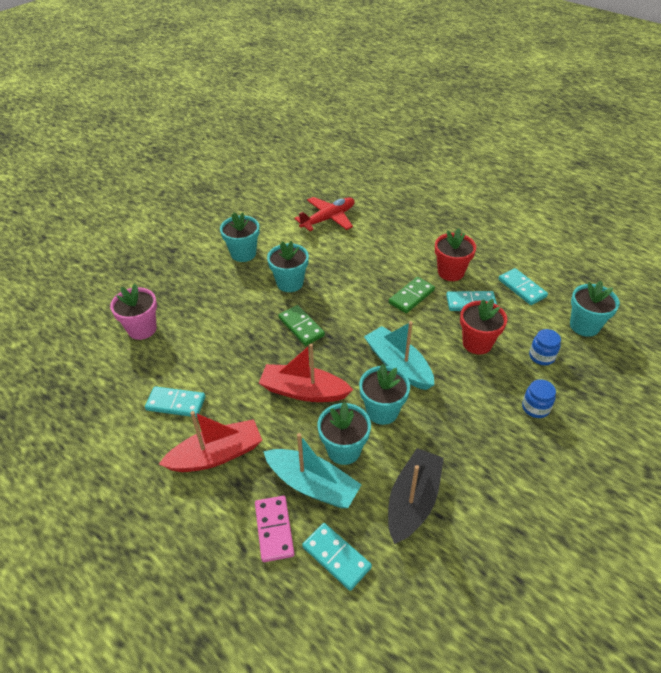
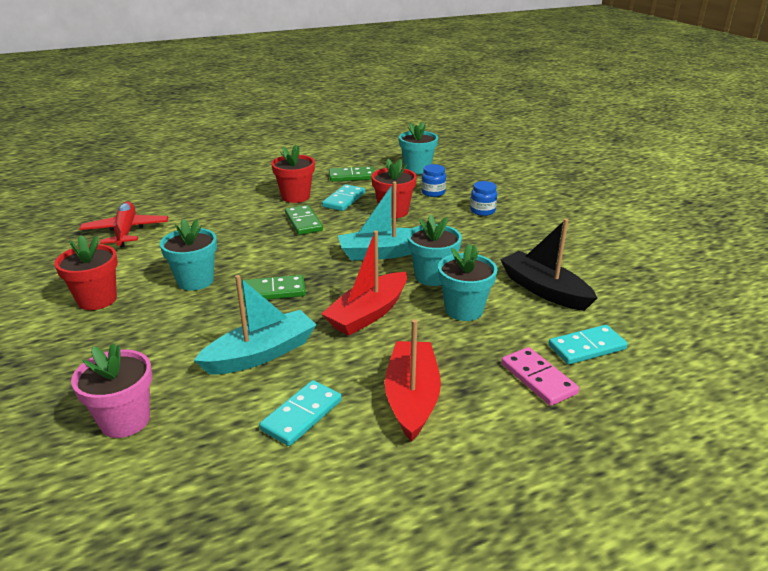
camera: 65 degrees left, 15 degrees down
(243, 253) = (97, 299): turquoise flower pot -> red flower pot
(274, 529) = (538, 379): pink domino -> pink domino turned 45 degrees clockwise
(312, 485) = (495, 339): turquoise boat -> turquoise boat (261, 354)
(522, 288) = (352, 176): turquoise domino -> green domino

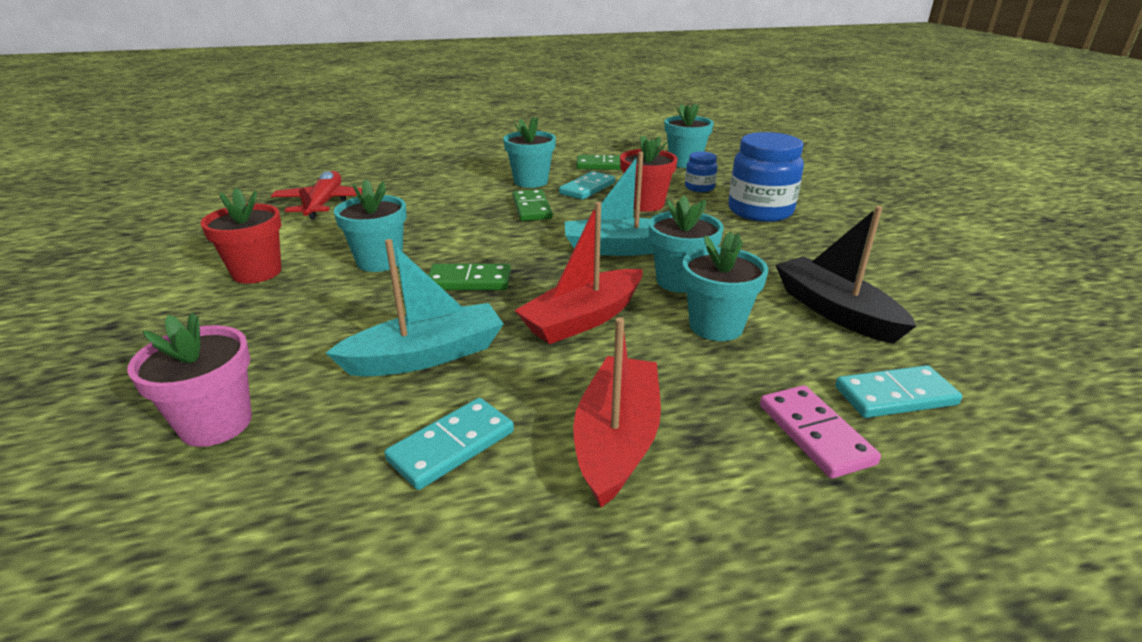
camera: 10 degrees right, 0 degrees up
(295, 197) = (531, 181): red flower pot -> turquoise flower pot
(482, 211) = (760, 211): blue jar -> blue jar, size x1.99

